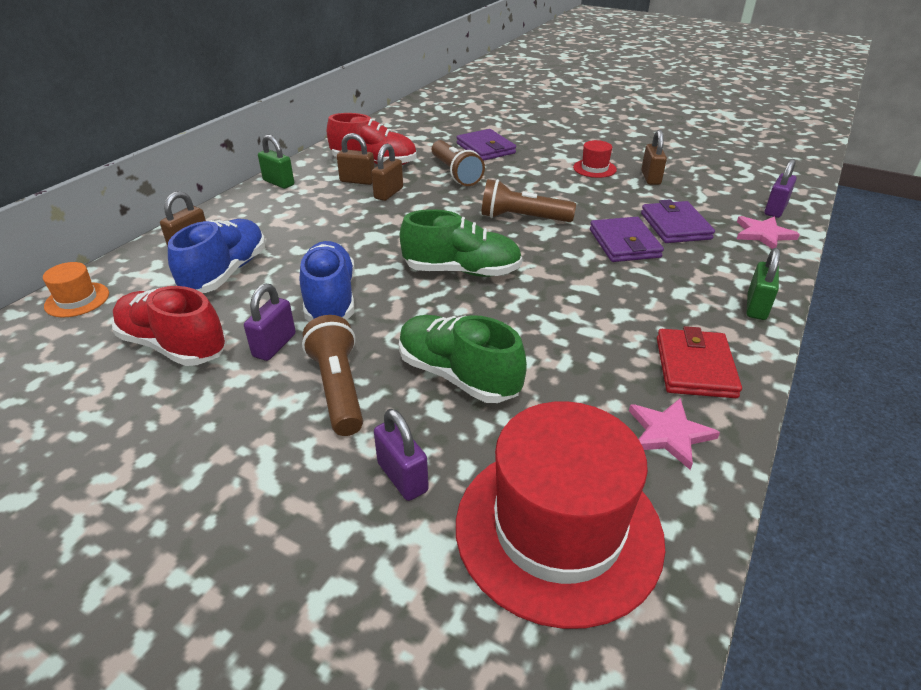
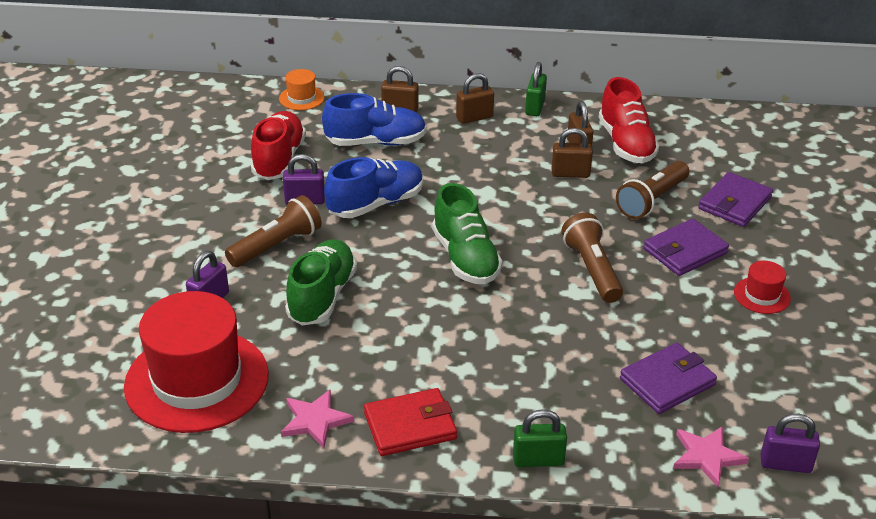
camera: 65 degrees right, 0 degrees up
(624, 243) = (596, 349): purple wallet -> purple wallet (685, 251)
(650, 178) = (779, 345): brown padlock -> brown padlock (474, 117)

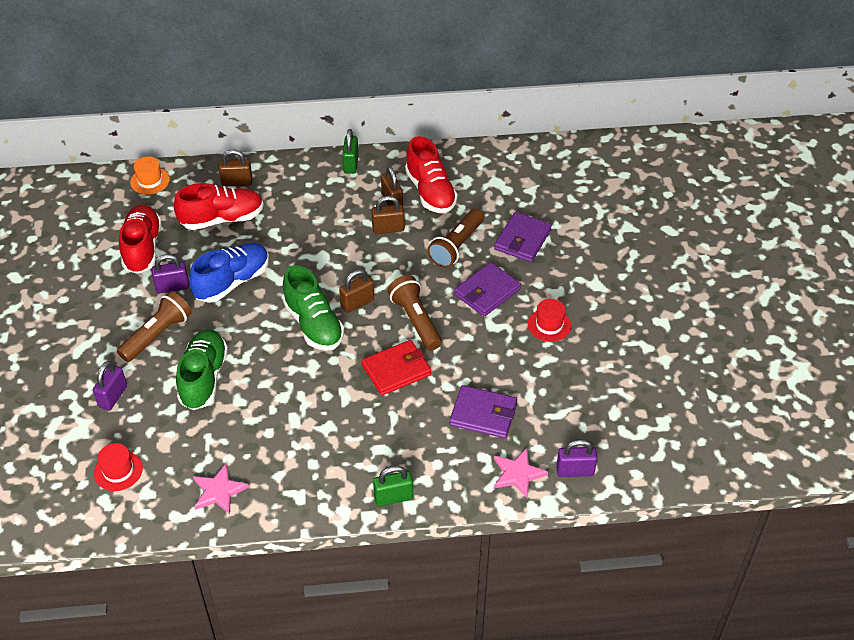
camera: 10 degrees left, 10 degrees up
(197, 380) = (118, 471): red hat -> red hat, size x0.43
(376, 142) = (222, 219): blue shoe -> red shoe
(410, 426) = (293, 484): red wallet -> red wallet (396, 370)
(474, 117) = (301, 182): brown padlock -> brown padlock (357, 303)
(667, 382) = (483, 414): purple wallet -> purple wallet turned 60 degrees clockwise

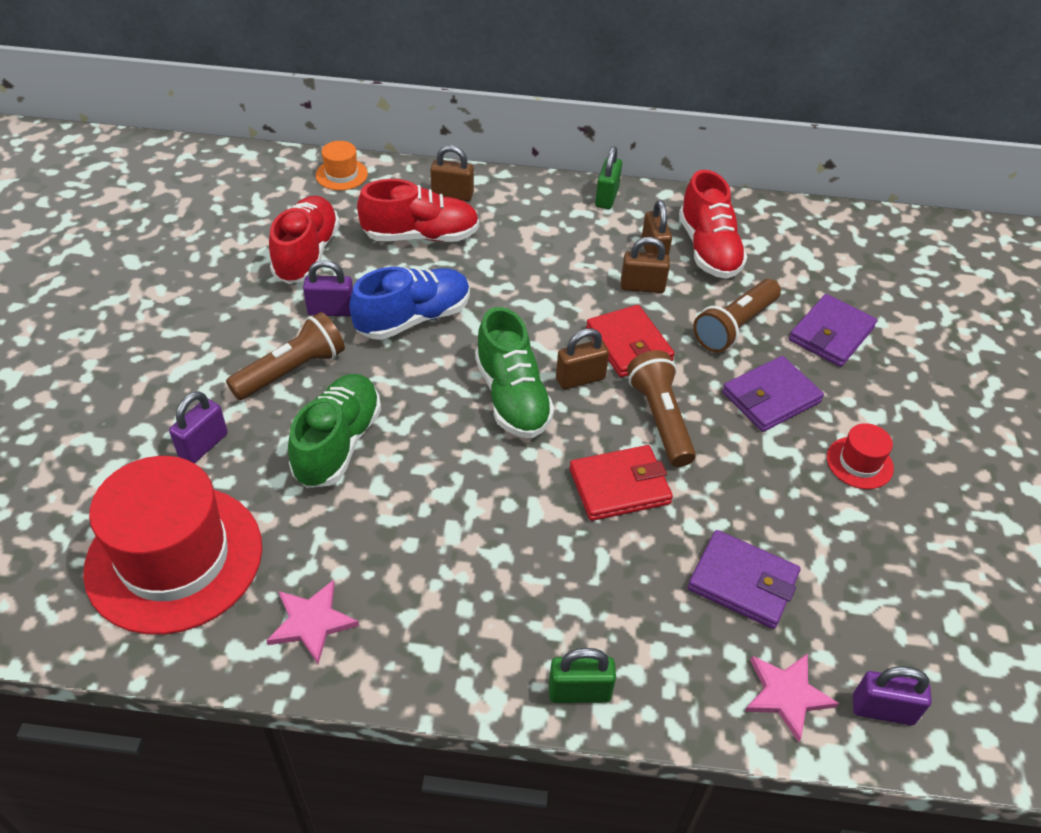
camera: 10 degrees right, 0 degrees up
(118, 471) = (174, 558): red hat -> red hat, size x2.35
(386, 273) = (628, 345): none -> red wallet

